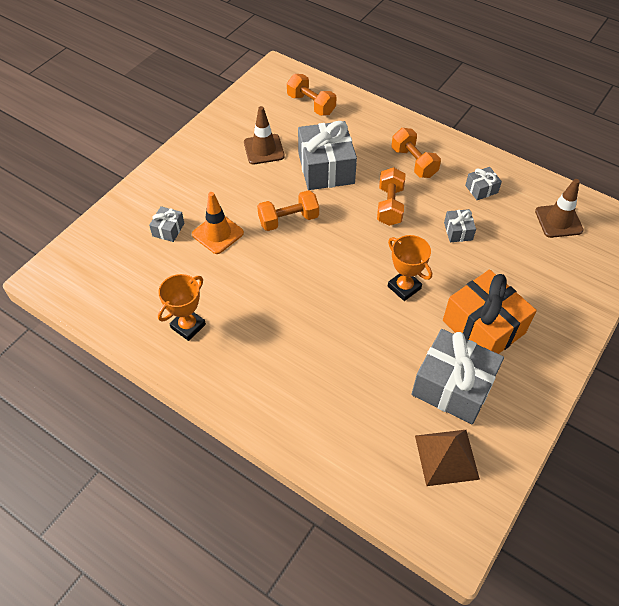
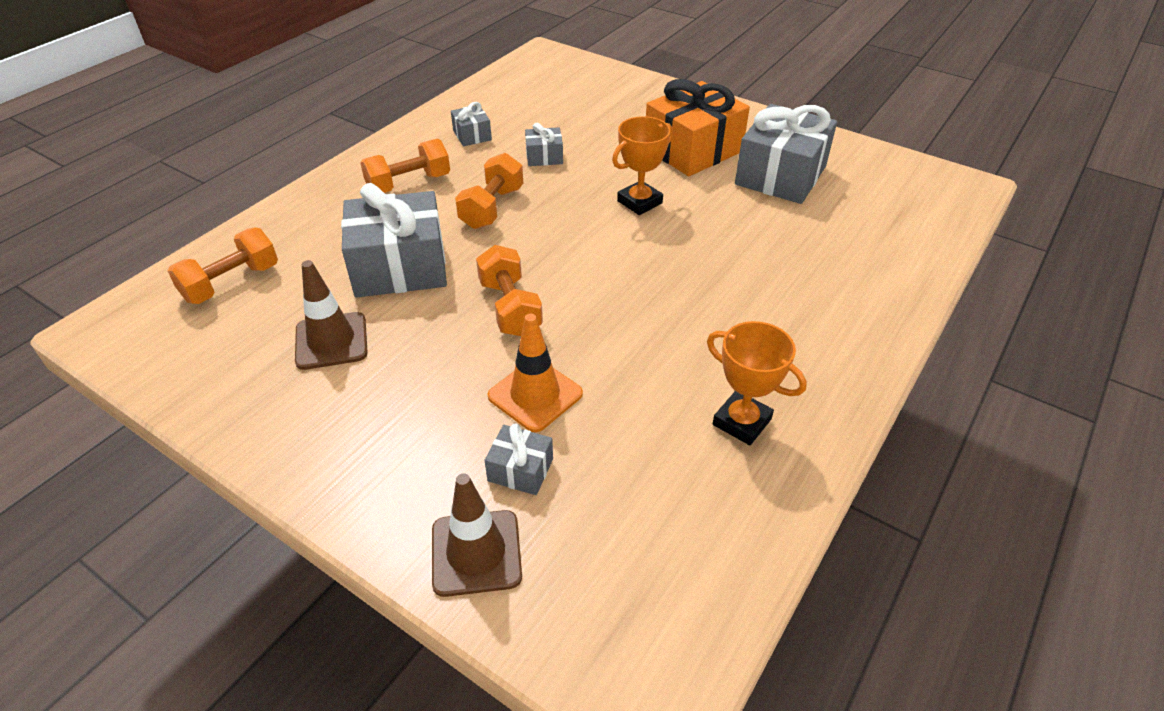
camera: 90 degrees left, 10 degrees down
(389, 206) = (492, 208): orange dumbbell -> orange dumbbell turned 75 degrees counterclockwise
(446, 457) = (872, 185): brown pyramid -> none
(558, 221) = (532, 91): brown traffic cone -> brown traffic cone (476, 553)

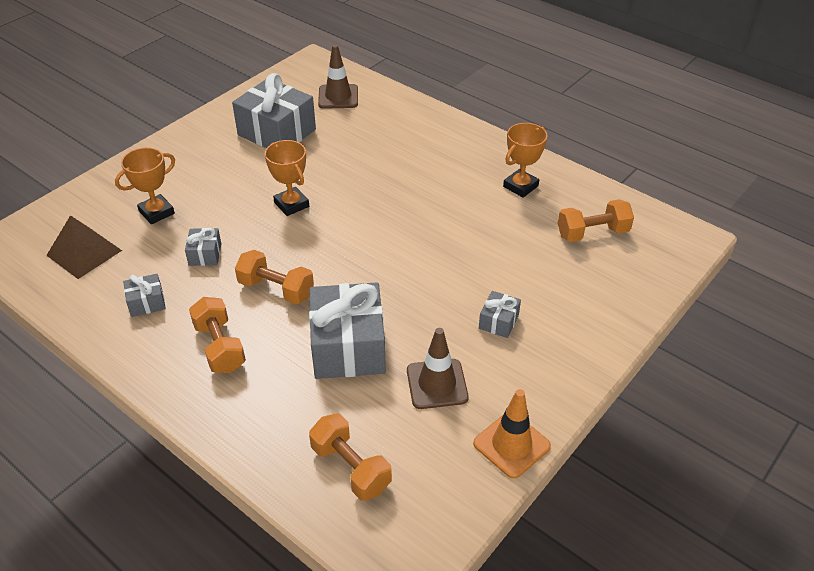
camera: 85 degrees left, 0 degrees up
(476, 553) = (621, 298): brown traffic cone -> brown traffic cone (338, 97)
(510, 308) = (409, 280): orange dumbbell -> orange dumbbell (592, 233)
(520, 470) = (560, 279): grey gift -> grey gift (498, 322)
(535, 395) = (498, 270): orange traffic cone -> orange traffic cone (511, 445)
(540, 93) = (84, 253): none -> brown pyramid
(606, 120) = (156, 212): none -> orange trophy
(692, 150) = (226, 169): orange gift -> none

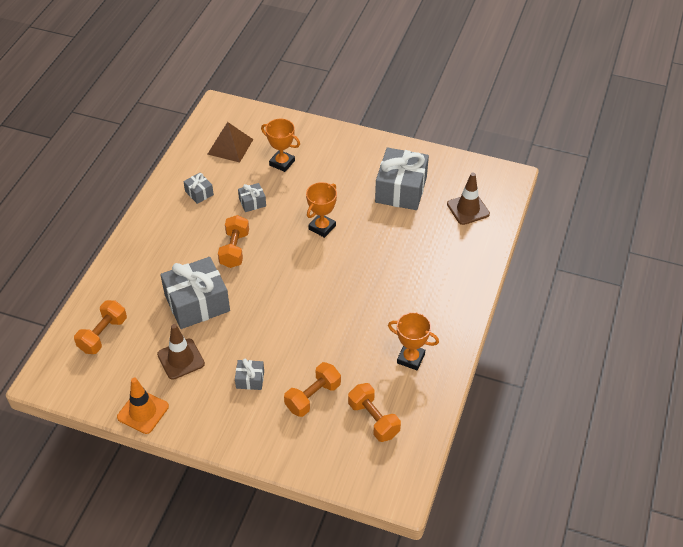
camera: 70 degrees right, 5 degrees up
(220, 347) = (175, 241): orange dumbbell -> orange dumbbell (313, 397)

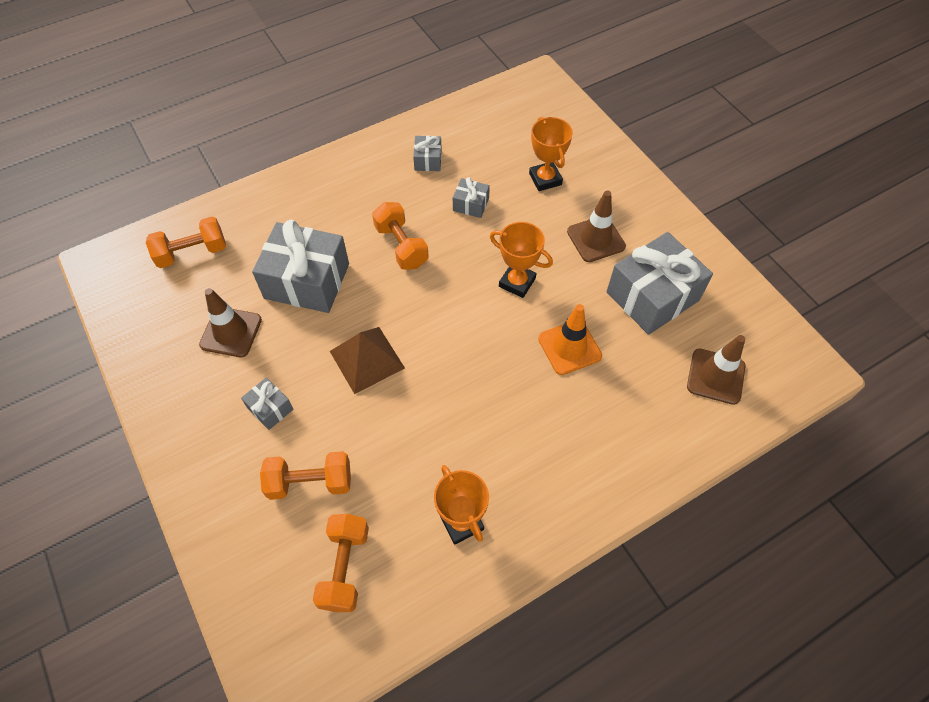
camera: 40 degrees right, 10 degrees up
(143, 412) = (141, 364): orange traffic cone -> orange traffic cone (569, 347)
(230, 146) = (508, 128): brown pyramid -> brown pyramid (366, 359)
(234, 249) = (401, 246): orange dumbbell -> orange dumbbell turned 75 degrees counterclockwise
(322, 227) = (517, 282): orange trophy -> orange trophy turned 45 degrees clockwise
(343, 178) = (595, 239): none -> brown traffic cone

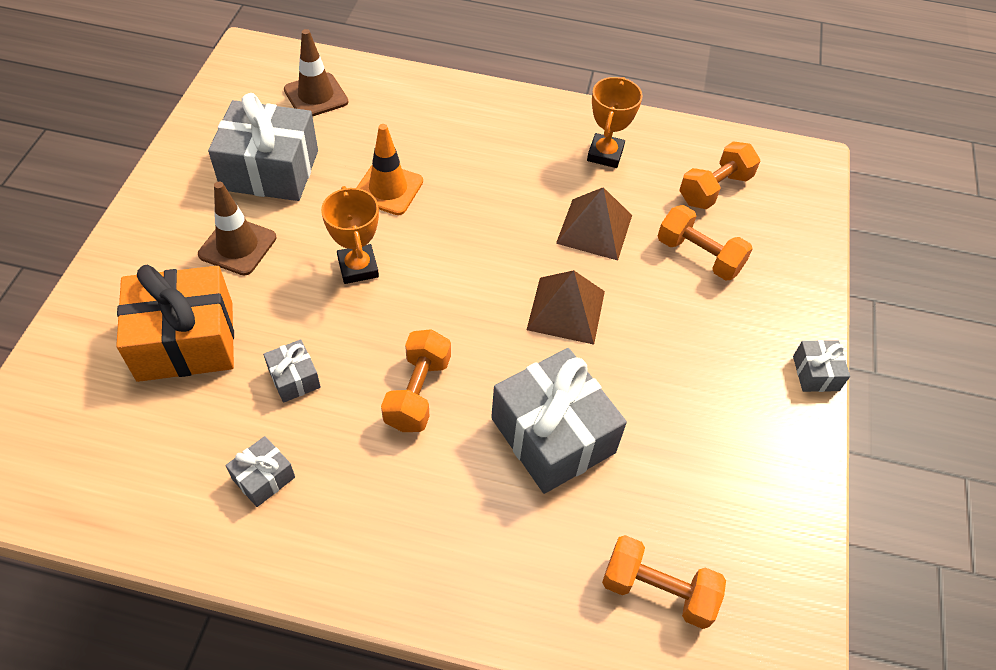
camera: 140 degrees left, 5 degrees down
(231, 332) = (678, 442): brown traffic cone -> none
(270, 408) = (691, 336): grey gift -> grey gift (815, 373)
(404, 439) = (594, 229): none -> brown pyramid
(545, 179) = (186, 341): orange trophy -> orange gift

